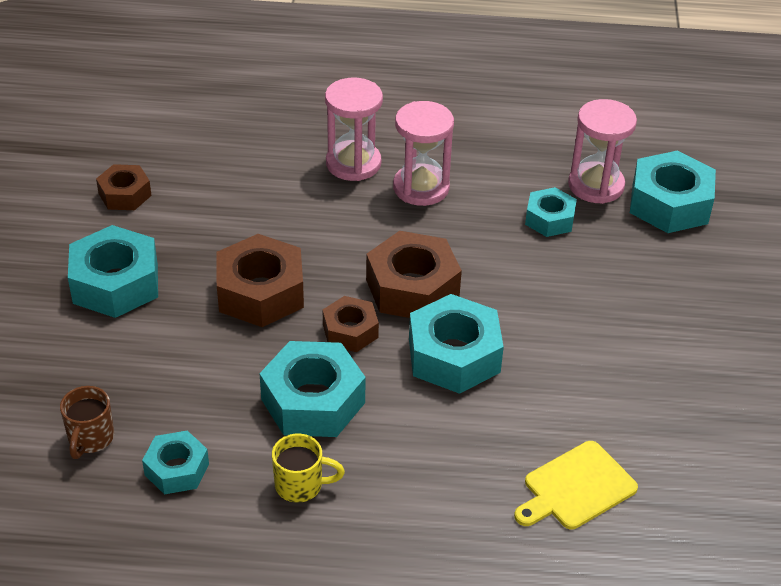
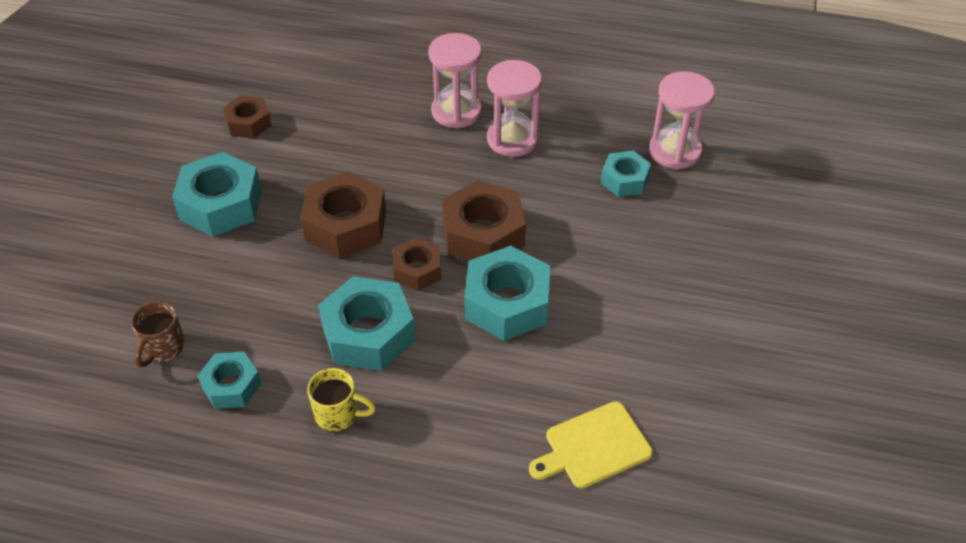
camera: 10 degrees right, 5 degrees up
(669, 203) = (741, 175): turquoise nut -> none

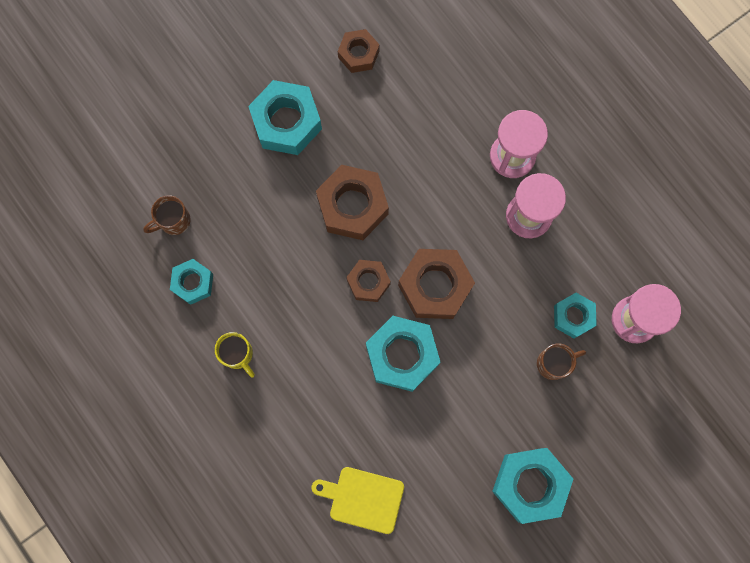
camera: 40 degrees right, 30 degrees up
(368, 333) = (299, 309): turquoise nut -> turquoise nut (530, 484)
(646, 220) = (554, 363): none -> brown mug

